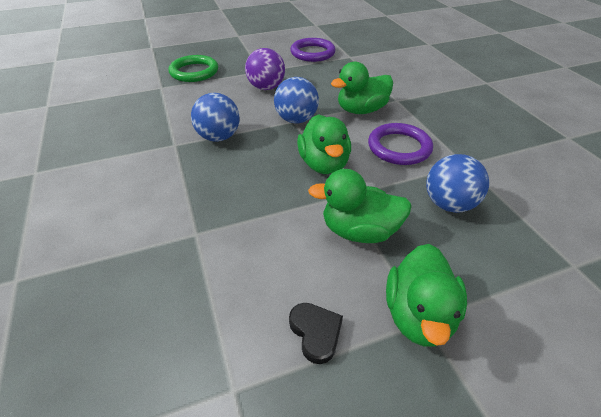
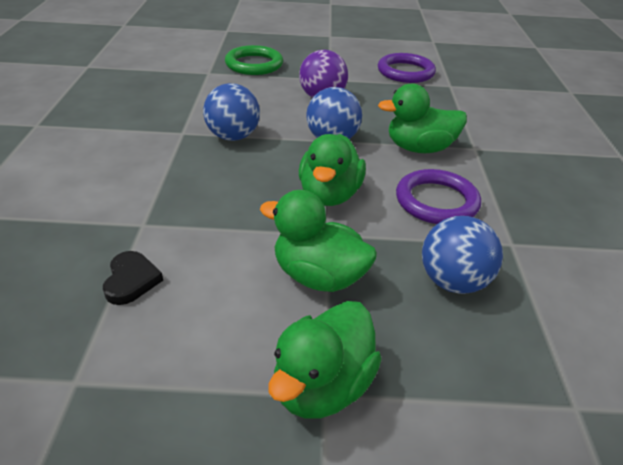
camera: 20 degrees right, 5 degrees down
(316, 332) = (194, 360): black heart -> black heart (131, 280)

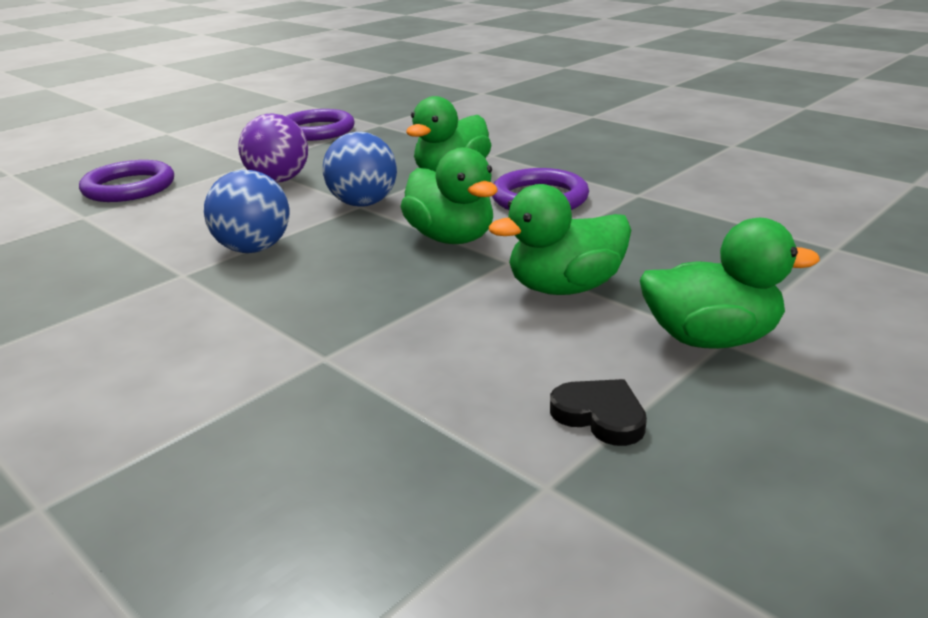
camera: 45 degrees left, 10 degrees down
(131, 280) = (420, 396): black heart -> black heart (600, 415)
(254, 64) = (129, 187): green ring -> purple ring
(322, 386) = (710, 339): green duck -> green duck turned 75 degrees counterclockwise
(453, 282) = (652, 234): blue ball -> none

